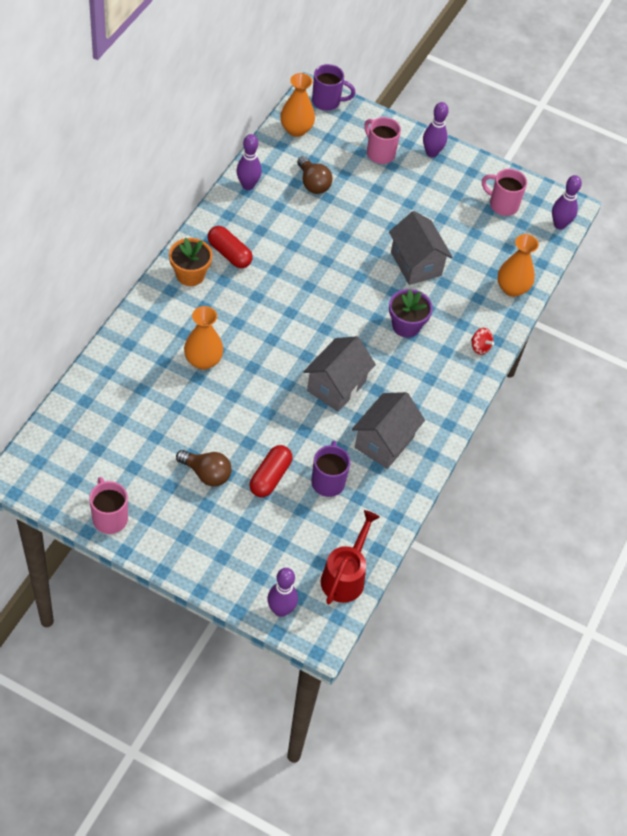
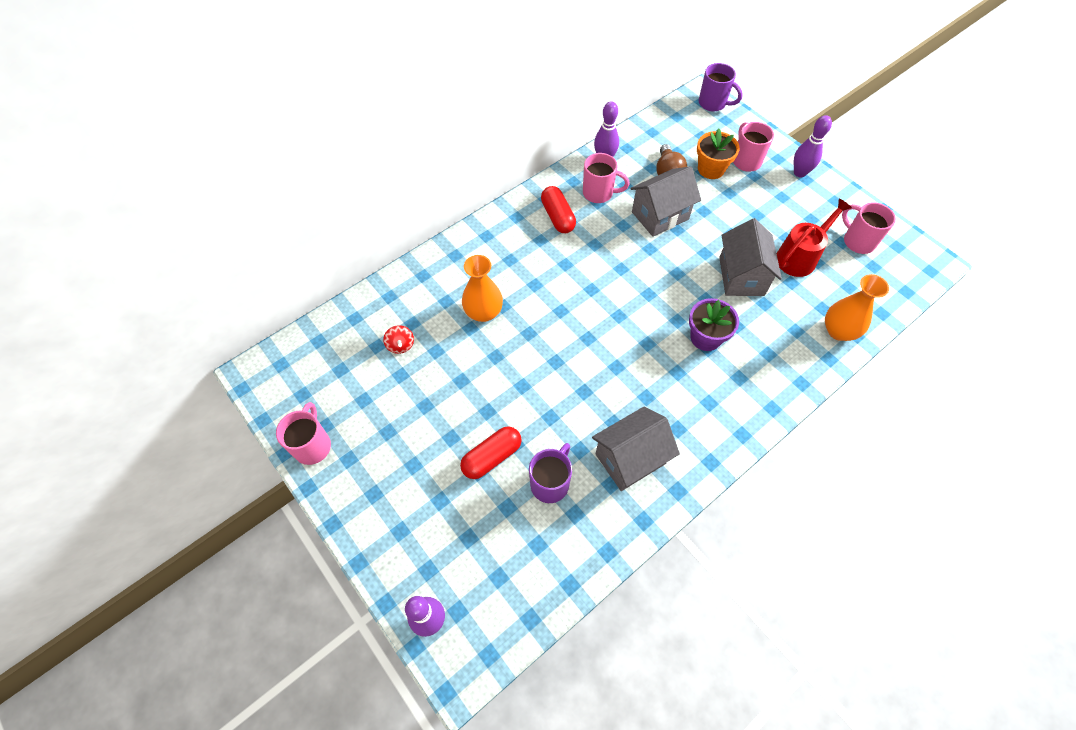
camera: 30 degrees right, 5 degrees up
(190, 275) = (511, 226): orange flower pot -> orange flower pot (711, 169)
(206, 474) = (429, 431): brown light bulb -> none
(258, 220) = (599, 193): none -> pink mug
(296, 129) = (672, 121): orange vase -> none
(336, 386) = (605, 380): grey house -> grey house (660, 215)
(345, 575) = (520, 605): red watering can -> red watering can (800, 256)
(480, 347) = (779, 385): red spinning top -> red spinning top (401, 345)
(559, 224) = (916, 278): purple bowling pin -> none

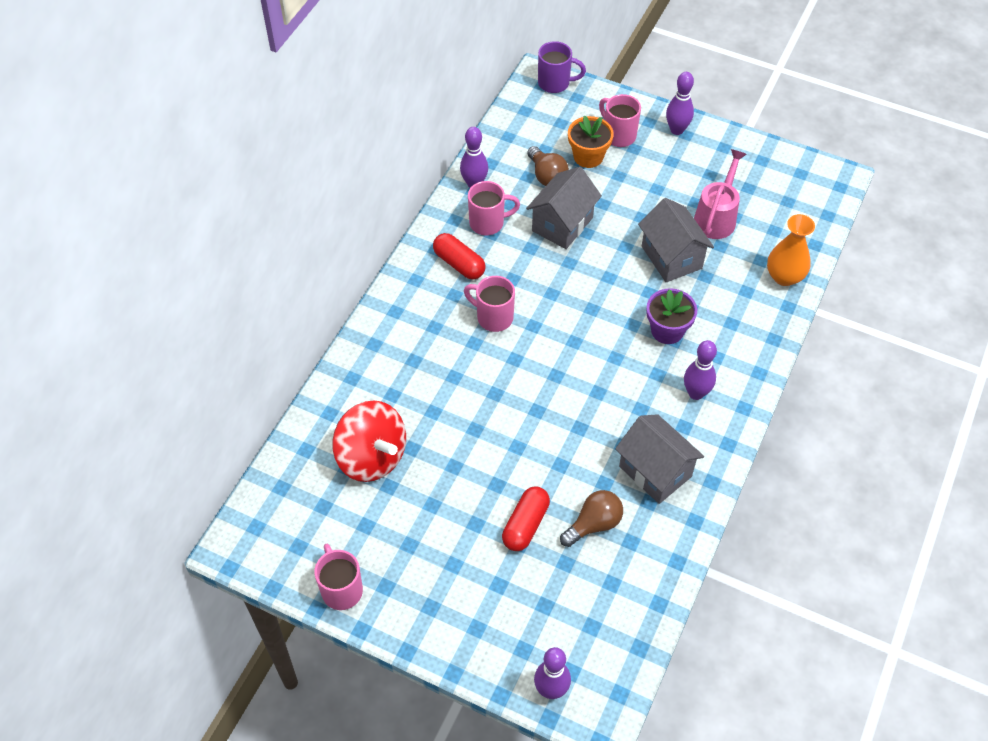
camera: 25 degrees left, 5 degrees down
(401, 345) = (372, 457): red spinning top -> red spinning top, size x2.43
(483, 312) = (438, 391): orange vase -> none
(550, 483) = (594, 524): purple mug -> brown light bulb
(630, 458) = (655, 471): grey house -> grey house turned 75 degrees counterclockwise
(704, 403) = (696, 393): none -> purple bowling pin
(800, 256) = (716, 217): red watering can -> pink watering can
(857, 241) = (762, 181): pink mug -> pink mug (493, 317)

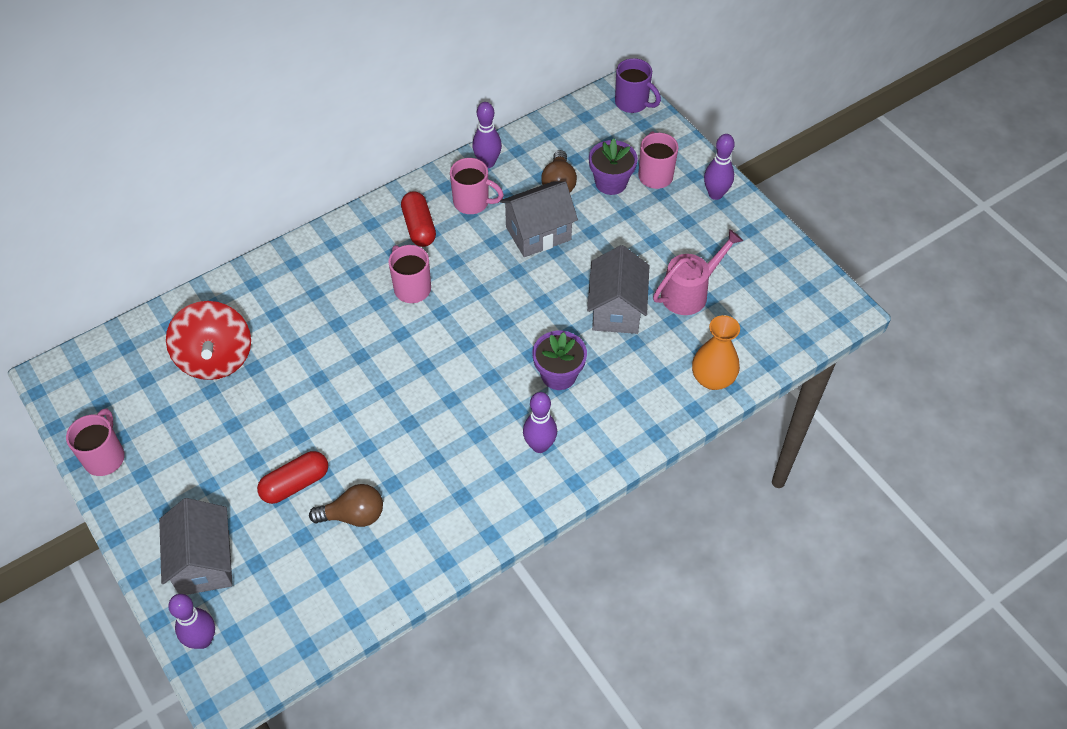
camera: 30 degrees right, 0 degrees up
(588, 156) = (611, 182): orange flower pot -> purple flower pot
(655, 471) = (445, 497): grey house -> grey house (204, 562)

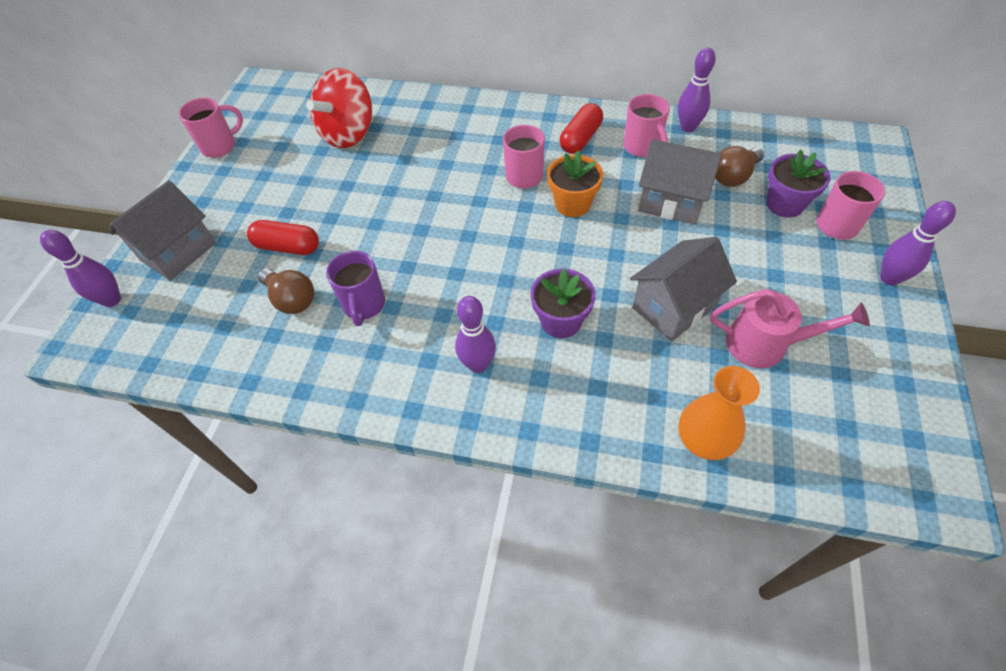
camera: 50 degrees right, 0 degrees up
(473, 285) = (572, 204): none -> orange flower pot
(633, 103) = (877, 156): purple mug -> purple mug (364, 305)

